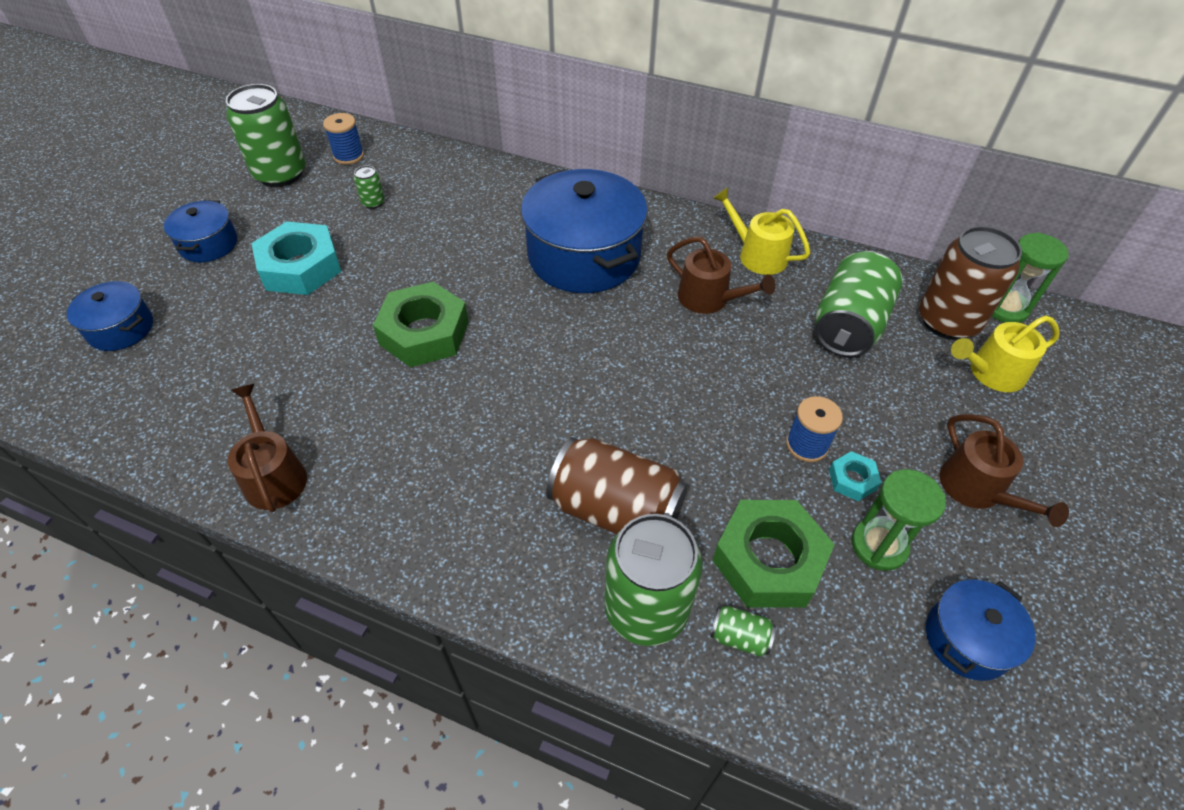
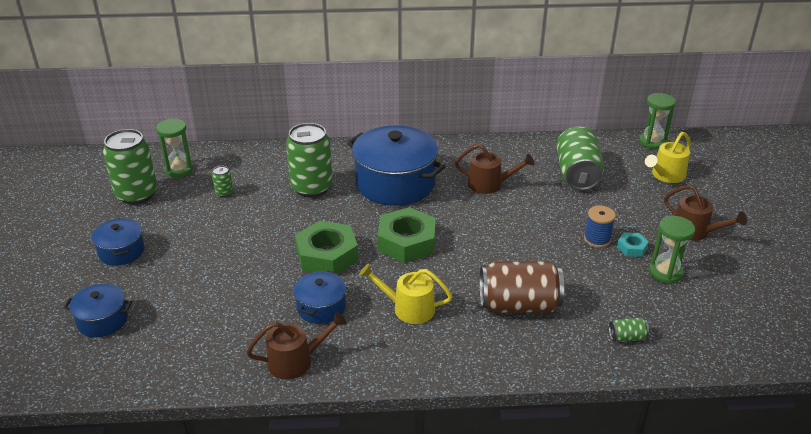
camera: 25 degrees left, 15 degrees down
(274, 475) = (295, 361): brown watering can -> brown watering can turned 120 degrees clockwise
(300, 267) = (206, 245): turquoise nut -> none
(349, 156) = (179, 169): blue spool -> green hourglass
(646, 609) = (570, 343): green can -> green can (311, 187)
(757, 255) = (500, 153): yellow watering can -> yellow watering can (409, 308)
(769, 560) = (616, 298): green nut -> green nut (407, 242)
(947, 321) = (627, 157): brown can -> none
(967, 639) = (733, 297): blue pot -> blue pot (321, 307)

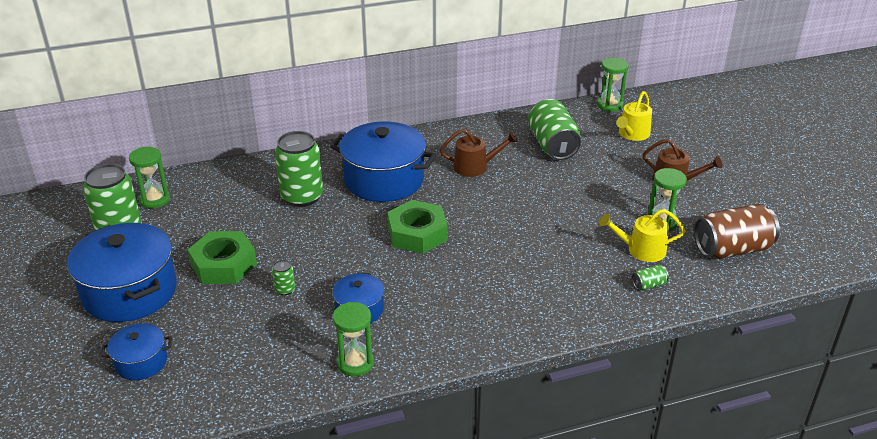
camera: 15 degrees left, 0 degrees up
(121, 251) = (130, 291): blue pot -> blue pot, size x1.96
(224, 193) = (213, 216): green can -> green can (285, 289)
(295, 361) = (355, 363): brown watering can -> green hourglass
(327, 255) = (344, 259): green nut -> green nut (223, 264)
(409, 308) = (444, 295): yellow watering can -> yellow watering can (641, 250)
(518, 305) = (544, 274): brown can -> brown can (732, 249)
(597, 239) = (592, 202): blue spool -> none
(631, 248) = (625, 205): turquoise nut -> none

